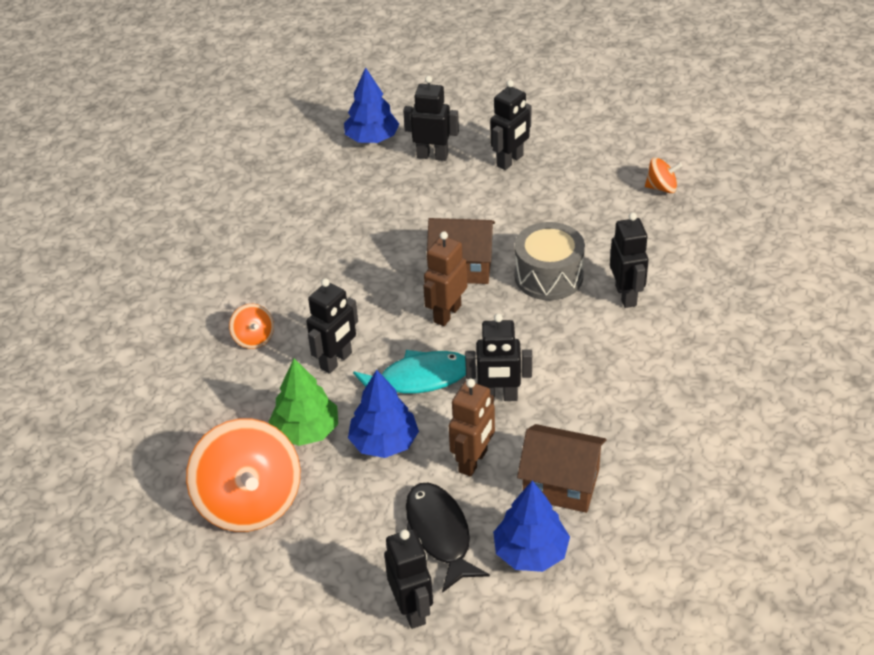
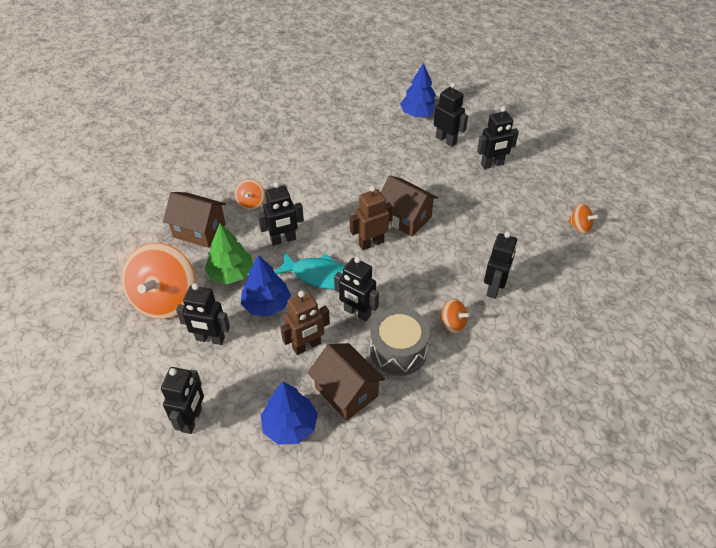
camera: 30 degrees right, 5 degrees up
(216, 402) = (199, 230): none -> brown house
(350, 515) = (210, 339): none -> black robot
(439, 534) = (247, 381): black fish -> none
(548, 276) = (454, 250): grey drum -> grey drum (398, 351)
(614, 354) = (453, 324): none -> orange spinning top

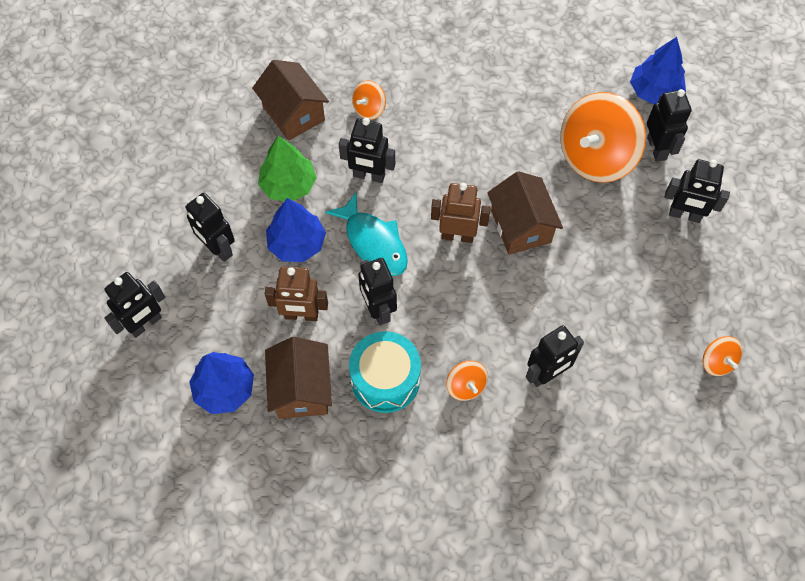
camera: 35 degrees right, 15 degrees up
(165, 299) = (207, 177): orange spinning top -> orange spinning top (595, 156)
(398, 351) = (385, 379): grey drum -> turquoise drum

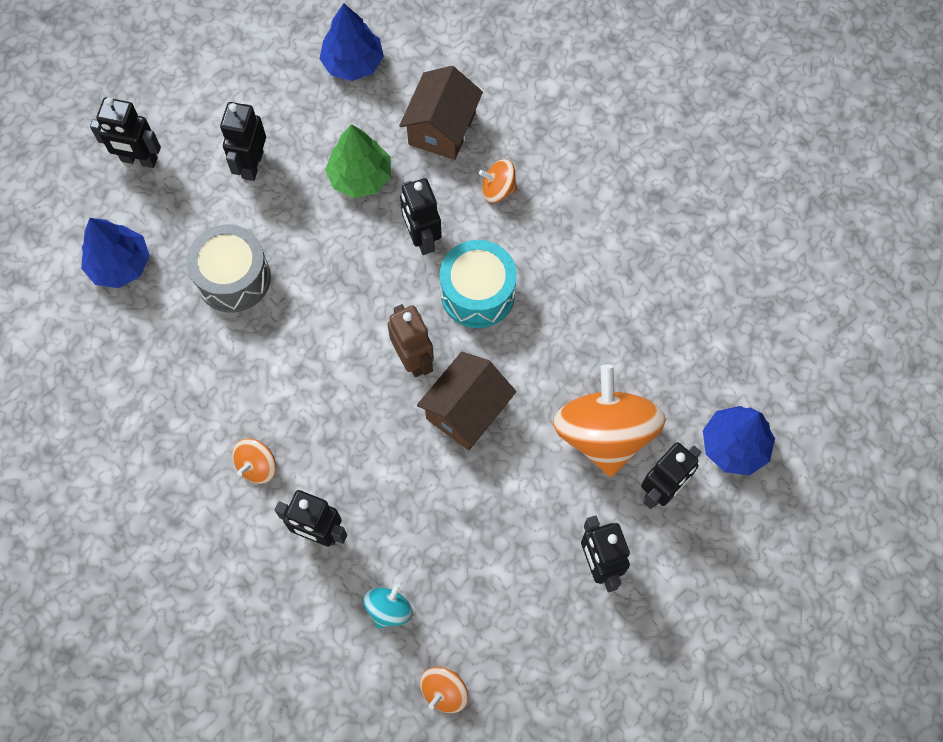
camera: 55 degrees right, 5 degrees up
(297, 243) = (304, 225): blue tree -> blue tree (353, 63)
(301, 315) = (233, 278): brown robot -> grey drum
(301, 389) = (161, 327): brown house -> none
(373, 242) = (352, 289): turquoise fish -> none
(378, 310) = (284, 339): black robot -> none
(385, 379) = (217, 391): turquoise drum -> turquoise drum (477, 293)
(595, 156) = (604, 434): orange spinning top -> orange spinning top turned 75 degrees clockwise
(635, 362) = (389, 609): none -> turquoise spinning top

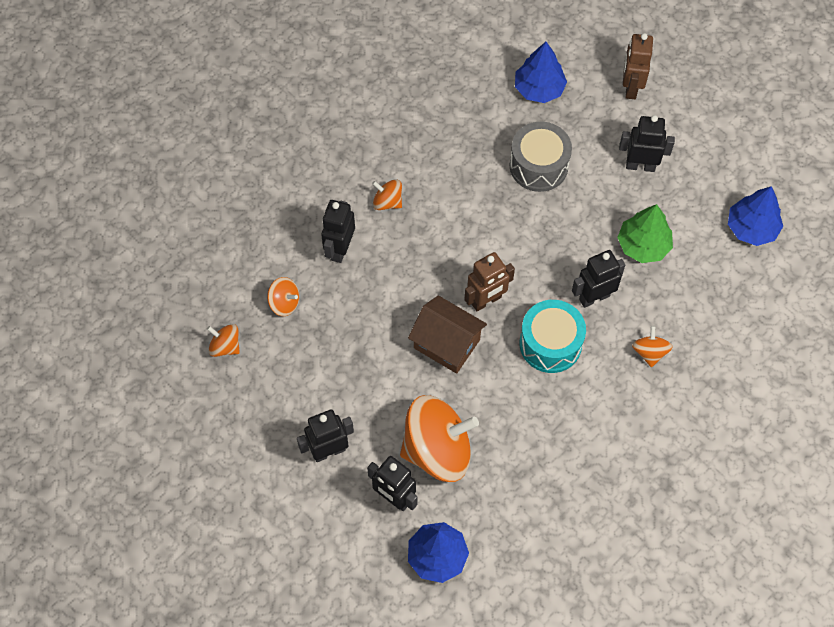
camera: 85 degrees right, 5 degrees down
(139, 160) = (630, 87): black robot -> brown robot
(389, 609) = (284, 303): turquoise spinning top -> orange spinning top
(442, 128) = (701, 303): brown house -> none

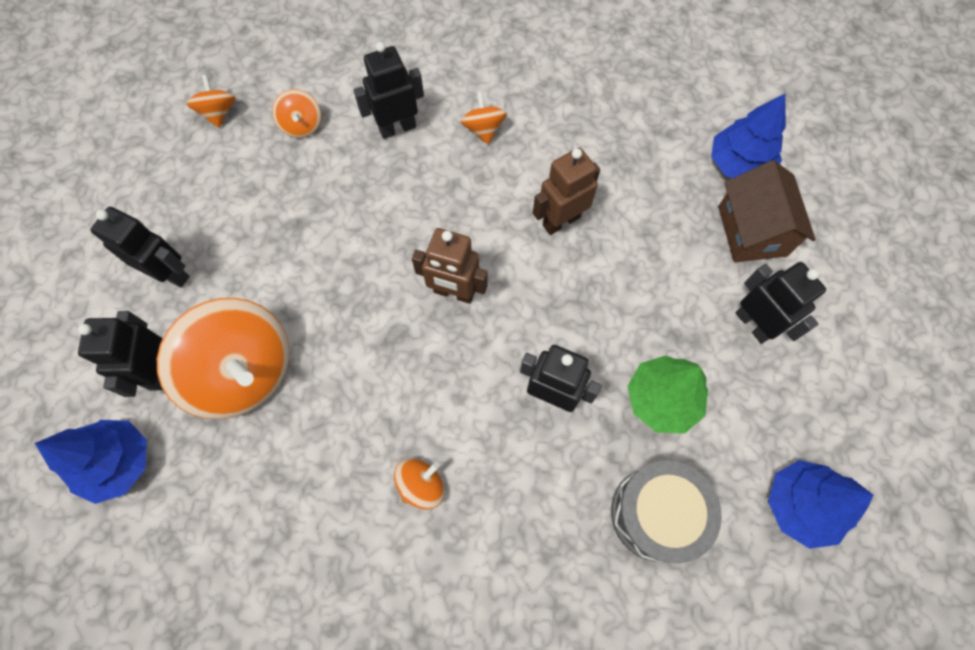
camera: 50 degrees right, 5 degrees up
(446, 344) = (373, 292): brown house -> brown house (752, 231)
(538, 166) = (652, 227): grey drum -> grey drum (656, 513)
(550, 344) = (457, 392): turquoise drum -> none
(630, 87) = (834, 245): brown robot -> brown robot (561, 221)
(649, 352) = (537, 507): orange spinning top -> orange spinning top (421, 485)

